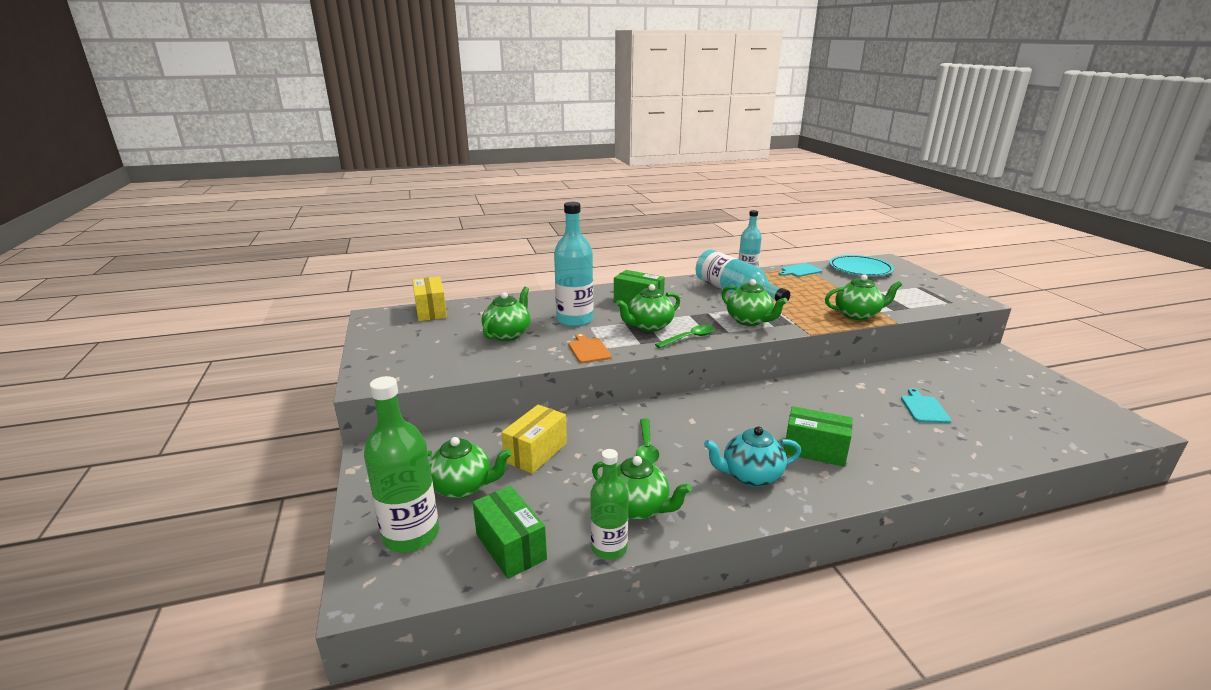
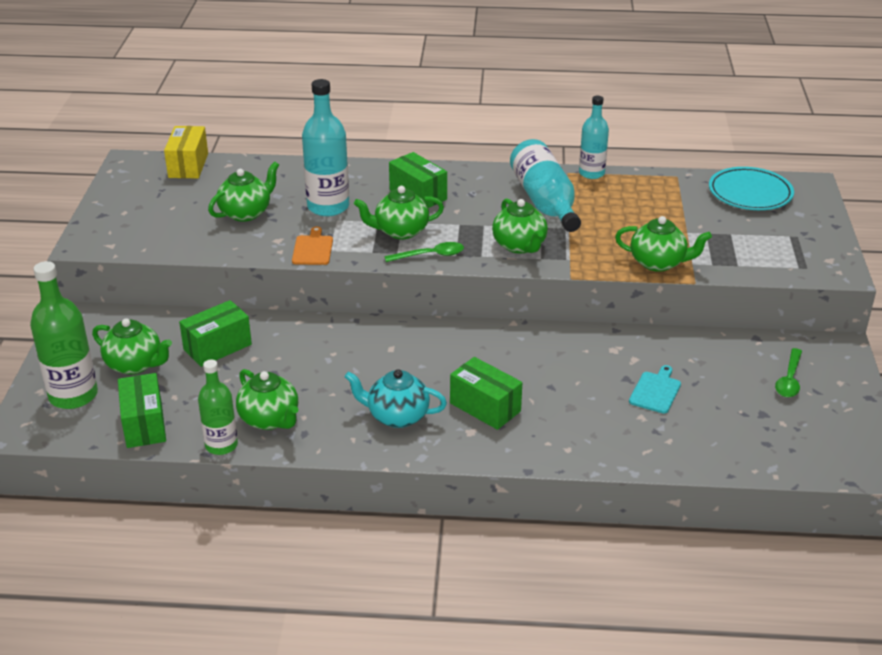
camera: 20 degrees right, 10 degrees up
(536, 452) = (217, 347): yellow box -> green box
(646, 447) = (322, 366): green spoon -> green spoon (789, 380)
(800, 270) = (665, 181): turquoise cutting board -> none

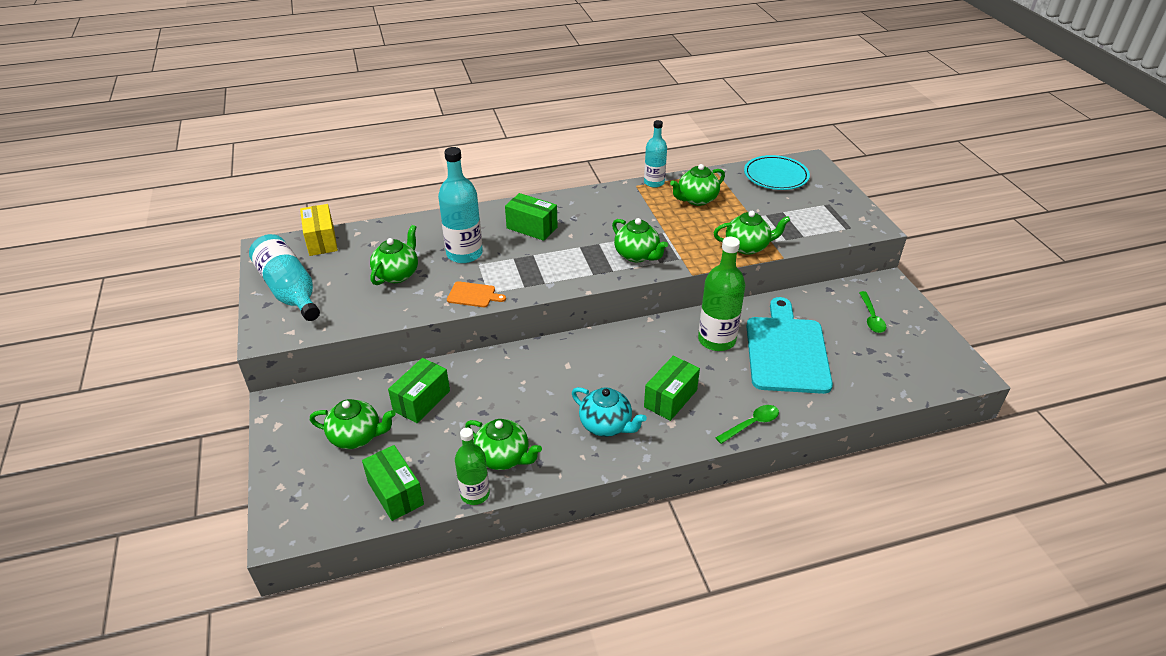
camera: 20 degrees left, 5 degrees up
(73, 395) = (314, 482): green bottle -> green bottle (716, 340)
(313, 249) = (473, 295): orange cutting board -> orange cutting board turned 120 degrees clockwise
(397, 416) = (606, 425): turquoise teapot -> turquoise teapot turned 135 degrees counterclockwise
(400, 231) = (536, 263): green teapot -> green teapot (696, 199)
(430, 255) = (573, 279): green spoon -> green spoon (751, 424)
(485, 407) = (670, 398): green box -> green box turned 75 degrees counterclockwise
(545, 201) = (633, 213): turquoise bottle -> turquoise bottle (289, 290)
(655, 391) = (786, 351): turquoise cutting board -> turquoise cutting board, size x2.37

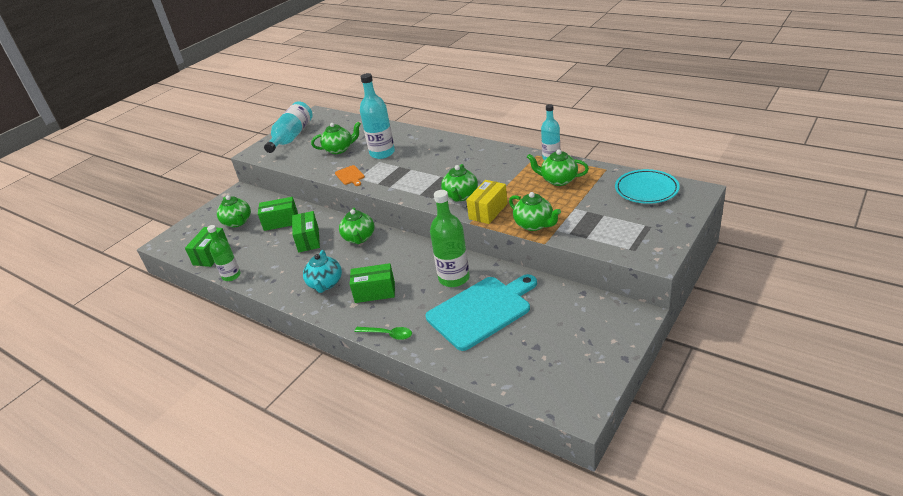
camera: 55 degrees right, 5 degrees down
(321, 241) = (339, 119): yellow box -> yellow box (488, 211)
(503, 457) = (265, 268): green teapot -> green teapot (359, 238)
(532, 228) = (436, 154): green box -> green box (308, 240)
(871, 317) = (578, 328): green spoon -> none

